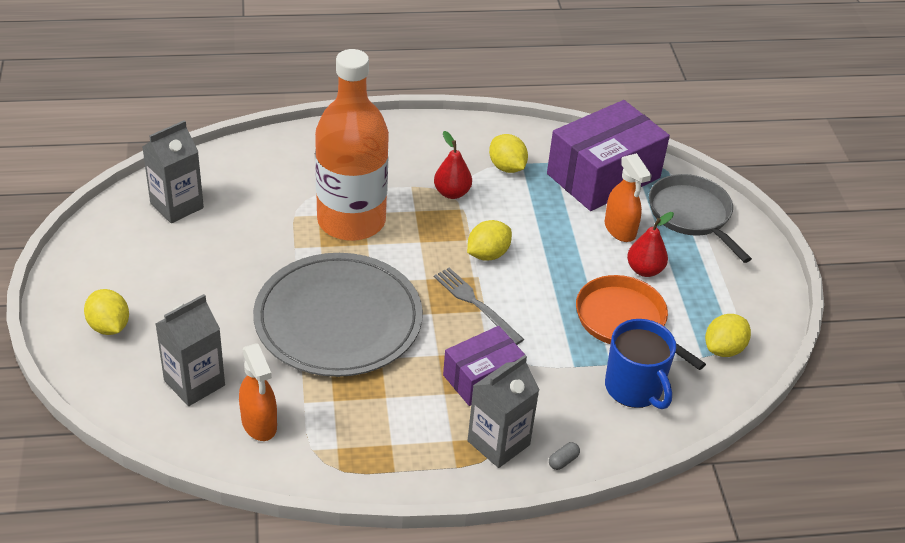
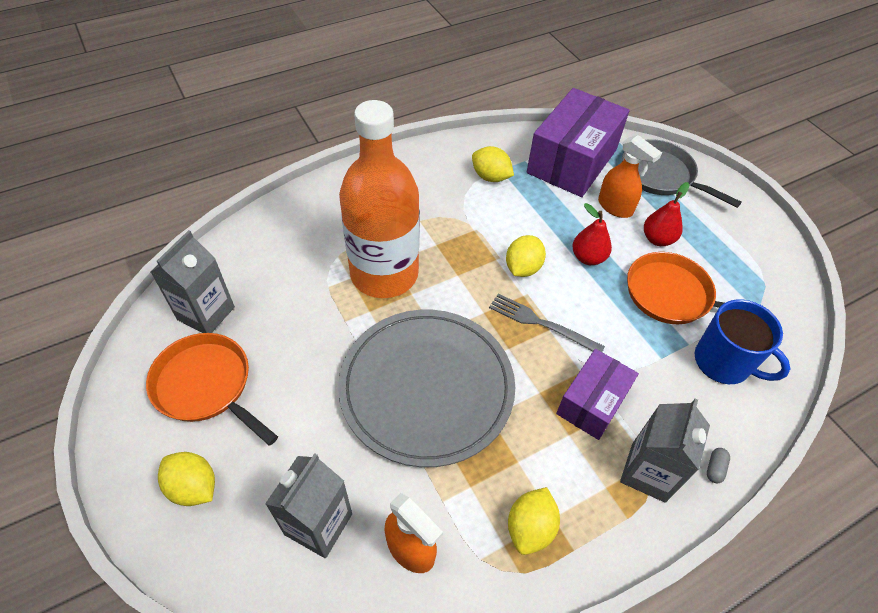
camera: 20 degrees left, 10 degrees up
(151, 259) = (206, 385): none -> orange pan
(452, 193) = (458, 216): red pear -> red pear (588, 258)
(723, 349) = (765, 294): yellow lemon -> yellow lemon (530, 528)

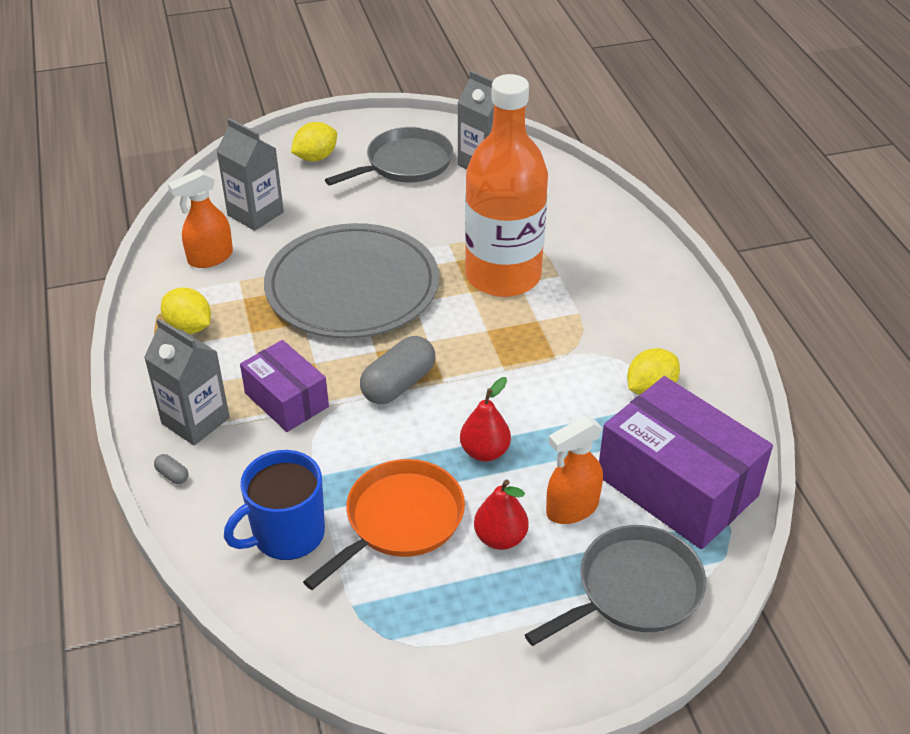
camera: 105 degrees right, 10 degrees down
(206, 385) = (405, 163): orange pan -> grey pan
(523, 268) = (483, 386): yellow lemon -> none
(541, 323) = (398, 384): grey fork -> grey capsule

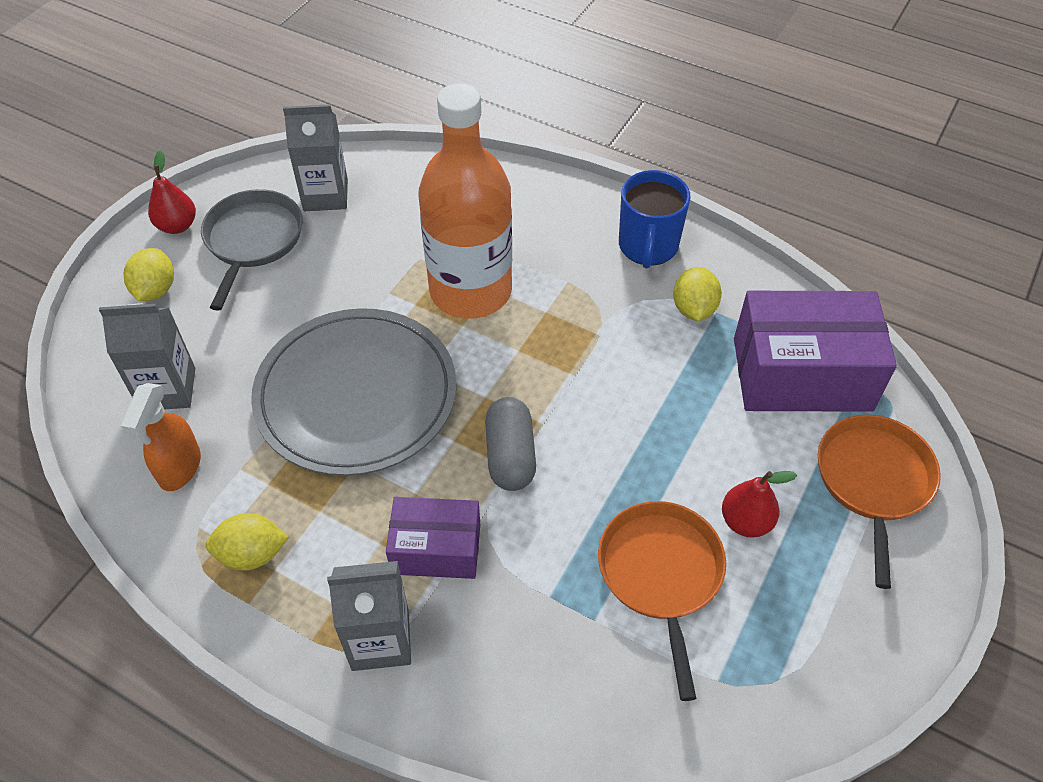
camera: 45 degrees left, 10 degrees up
(172, 475) = (428, 709): grey capsule -> none
(287, 534) = (594, 670): blue mug -> blue mug (648, 246)
(485, 452) = (647, 459): red pear -> red pear (177, 226)
(571, 509) = (761, 453): orange spray bottle -> none
(634, 589) = (873, 481): grey pan -> orange pan

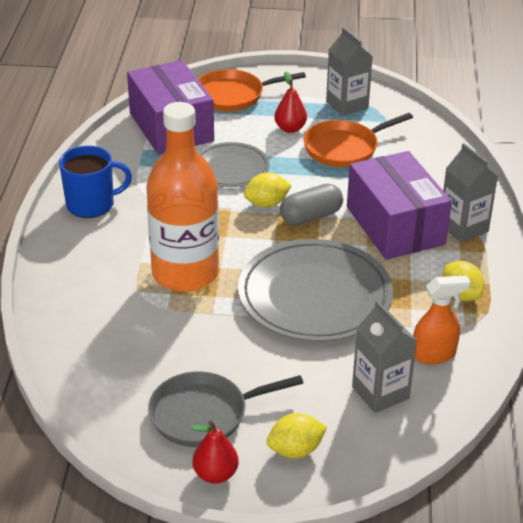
camera: 115 degrees left, 15 degrees down
(325, 195) = (124, 391): grey carton -> grey carton (347, 105)
(436, 549) = (395, 225): purple box -> purple box, size x1.70
(667, 407) = (231, 168): none -> grey plate
(693, 309) = (141, 174): yellow lemon -> yellow lemon (266, 204)

